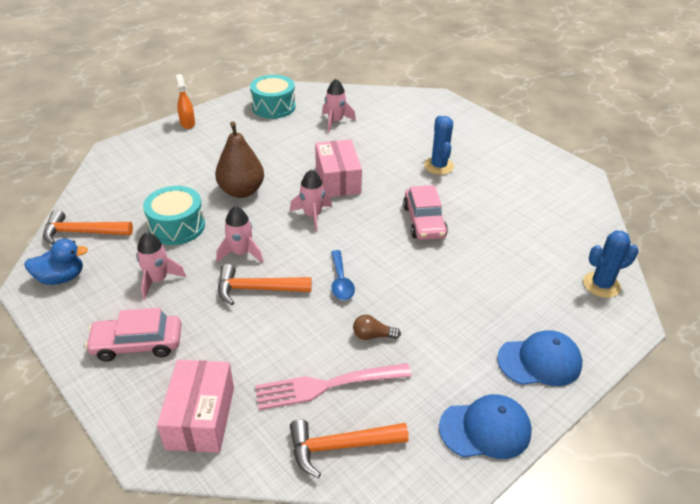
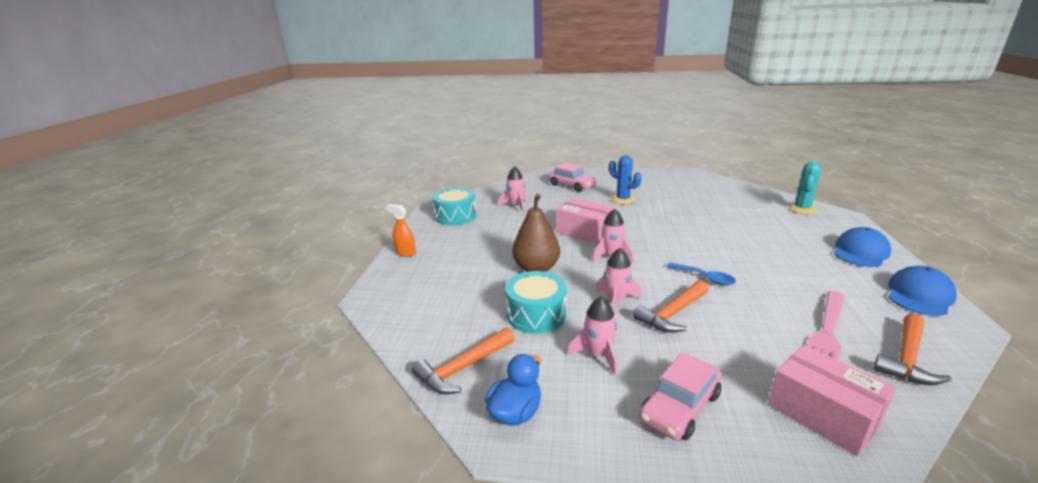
camera: 40 degrees left, 15 degrees down
(373, 335) = (782, 292): brown light bulb -> none
(424, 221) = (674, 226): pink car -> pink car (571, 185)
(601, 285) = (802, 209): blue cactus -> turquoise cactus

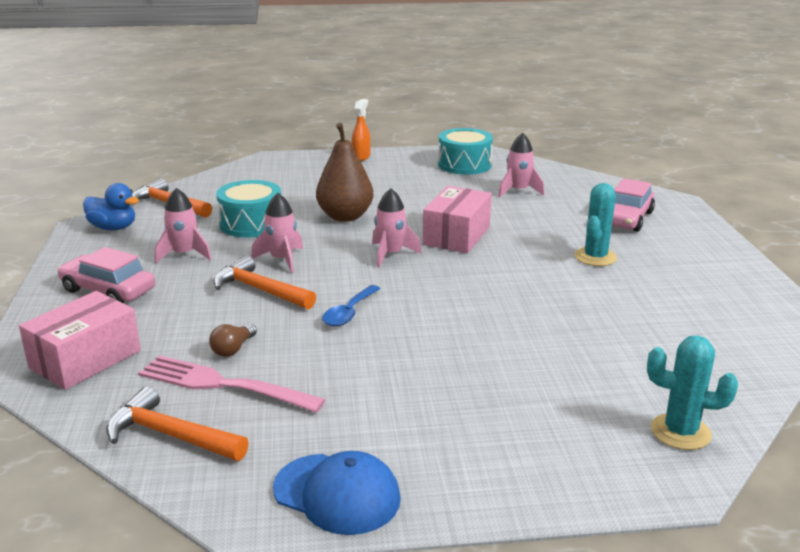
camera: 75 degrees right, 0 degrees up
(623, 199) = (595, 257): blue cactus -> turquoise cactus
(773, 328) = (233, 349): none -> brown light bulb
(860, 252) = (489, 466): blue cap -> none

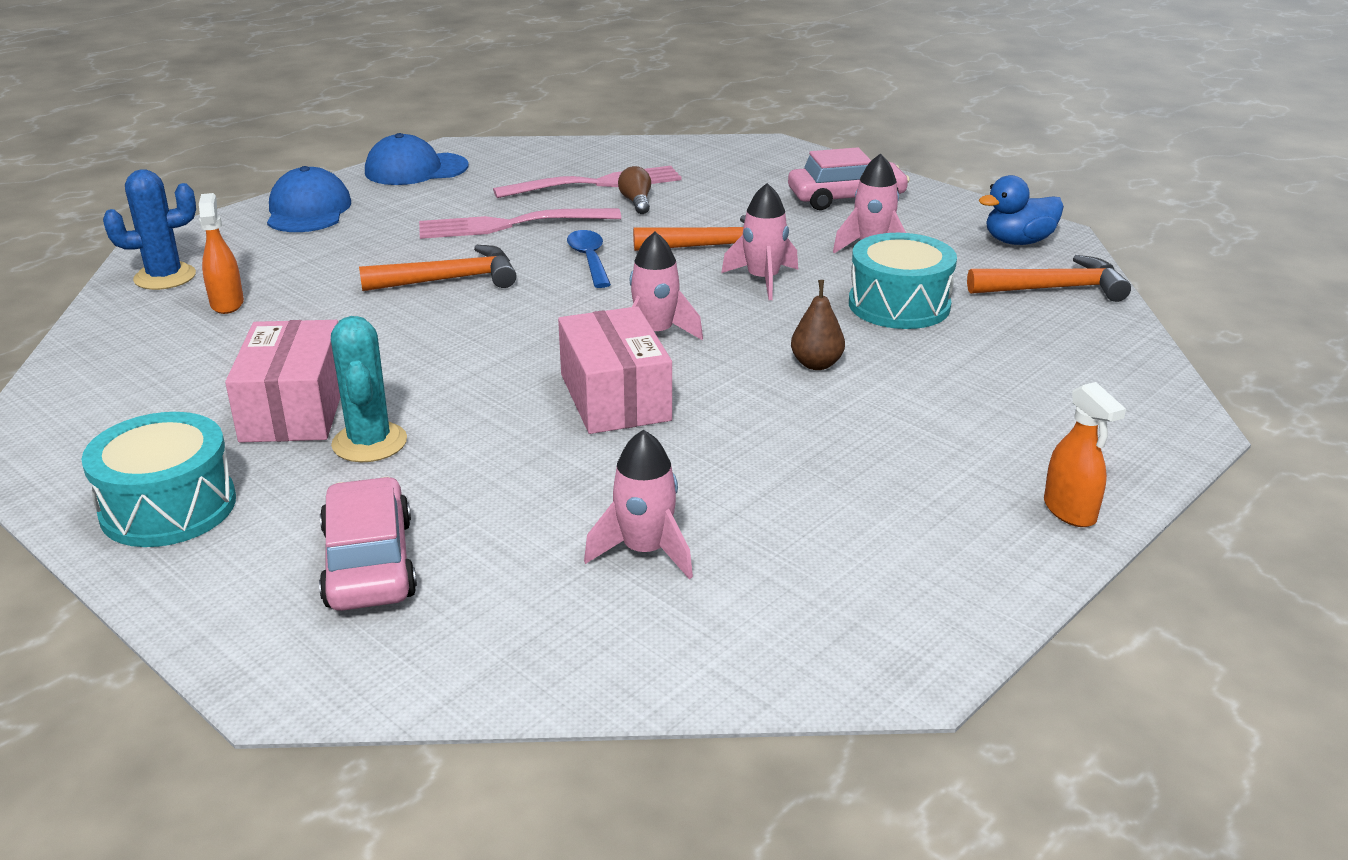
camera: 140 degrees right, 5 degrees up
(85, 359) = (732, 162): pink box -> pink box (294, 409)
(171, 435) = (575, 155): orange hammer -> orange hammer (449, 280)
(345, 216) = (816, 364): brown pear -> brown pear, size x0.53
(352, 368) = (512, 224): none -> pink fork
(464, 165) = (855, 590): turquoise drum -> turquoise drum (168, 507)
(502, 472) = (308, 210): none -> blue cap
(635, 379) = (227, 303): none -> orange spray bottle
(680, 432) = (165, 277): turquoise cactus -> blue cactus

